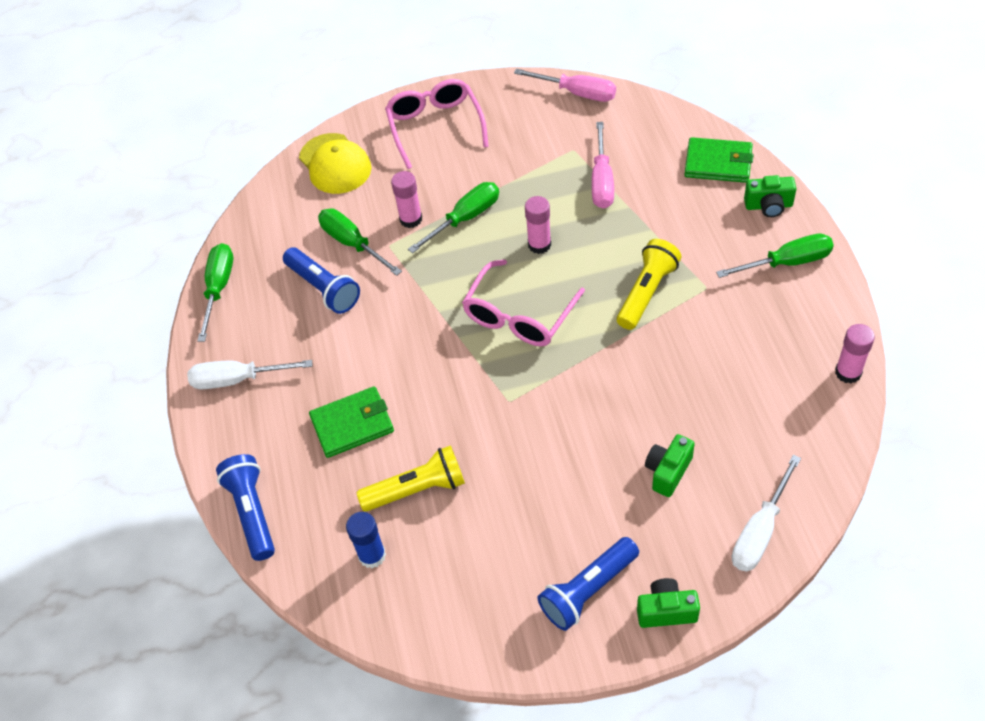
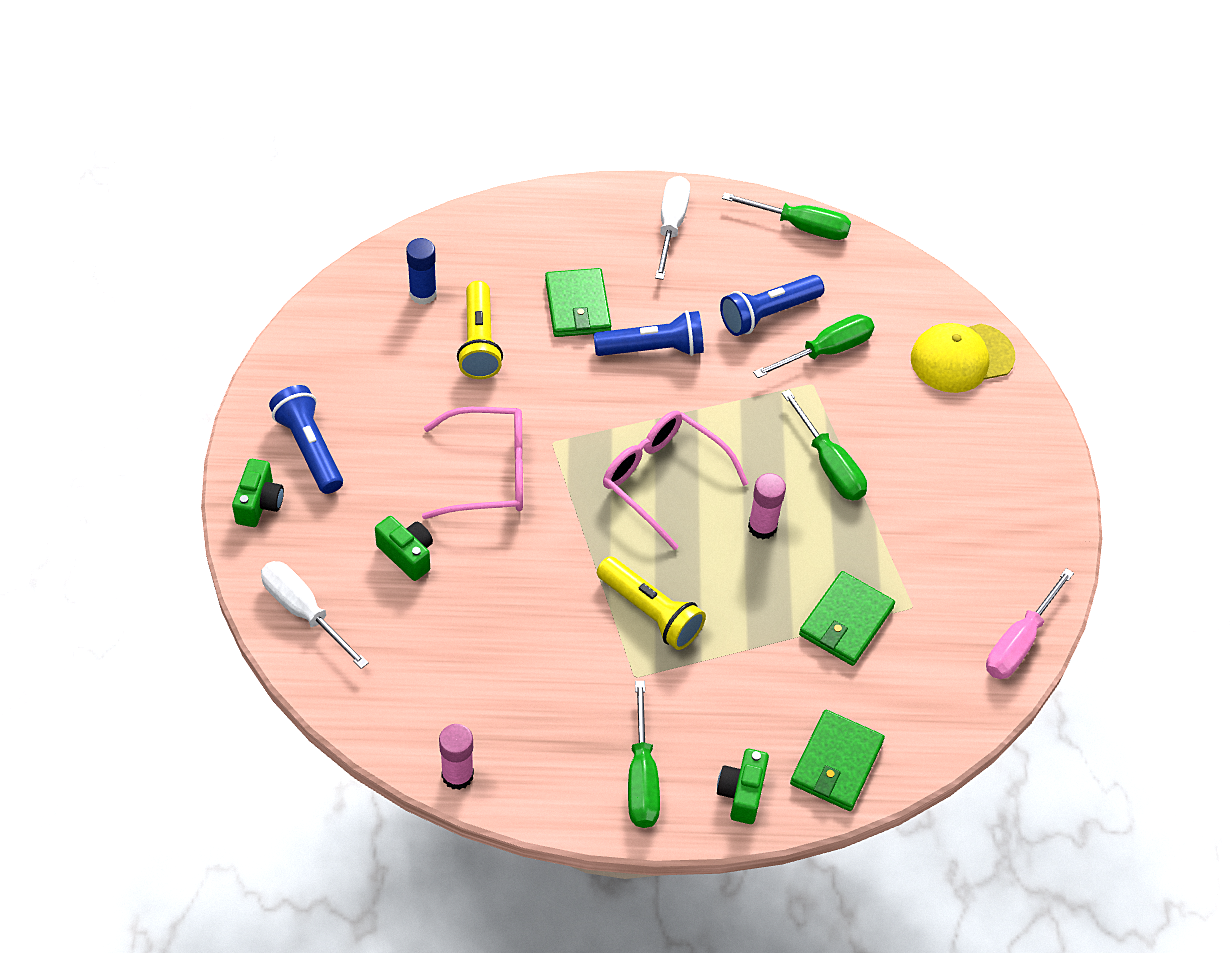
camera: 95 degrees right, 0 degrees up
(252, 512) = (509, 215): blue flashlight -> blue flashlight (653, 349)
(411, 219) = (846, 412): pink glue stick -> none
(435, 126) = (998, 470): pink glasses -> pink glasses (489, 473)
(602, 181) = (846, 621): pink screwdriver -> green wallet

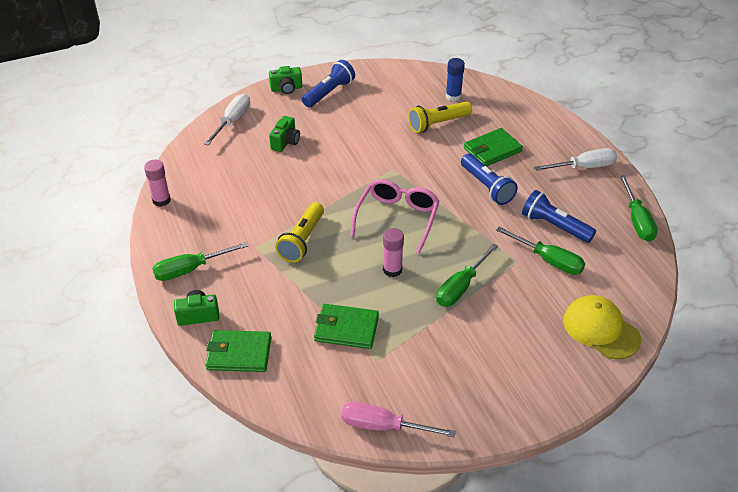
camera: 70 degrees right, 10 degrees down
(489, 473) = (355, 153): pink glasses -> none

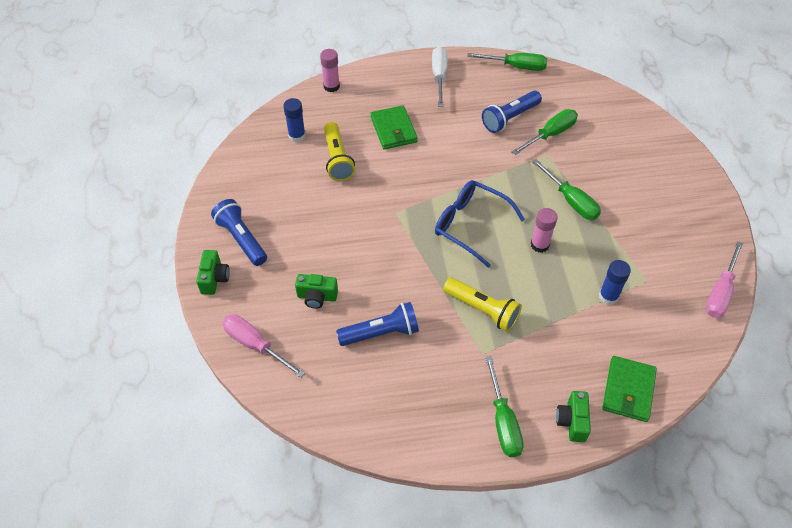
camera: 75 degrees left, 10 degrees up
(161, 200) = (379, 440): pink glue stick -> pink glue stick (331, 86)
(232, 121) = (255, 345): white screwdriver -> pink screwdriver
(285, 142) = (317, 297): green camera -> green camera turned 150 degrees clockwise
(346, 329) = (608, 296): green wallet -> blue glue stick
(397, 218) = (470, 225): pink glasses -> blue glasses
(487, 187) = (445, 148): blue flashlight -> blue flashlight (381, 333)
(601, 329) = (632, 127): yellow cap -> none

